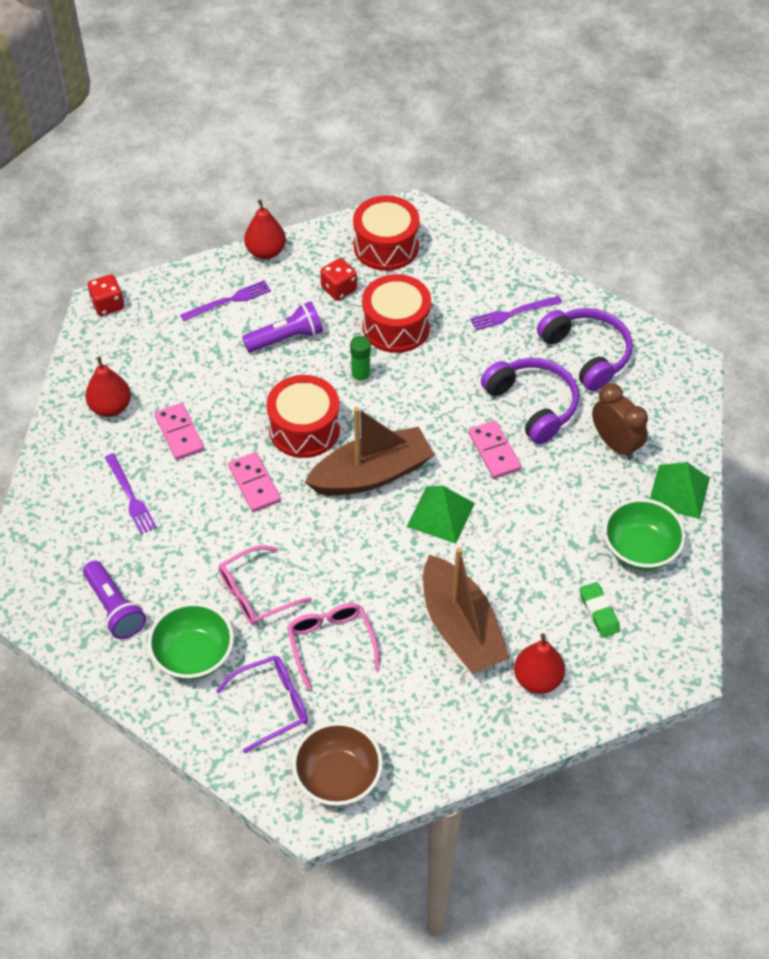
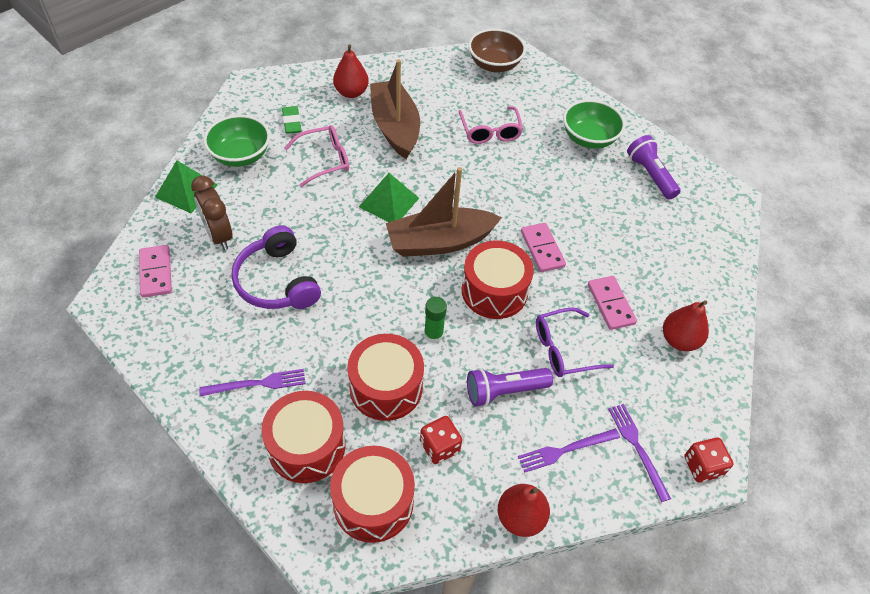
camera: 175 degrees left, 0 degrees up
(130, 496) = (649, 254): purple fork -> purple fork (637, 448)
(256, 593) = (543, 169): pink glasses -> pink glasses (324, 160)
(272, 705) = (534, 104): purple glasses -> purple glasses (563, 349)
(452, 275) = (306, 446): none -> red drum
(494, 451) = (327, 245): pink domino -> pink domino (156, 273)
(587, 354) = (202, 325): purple headphones -> none

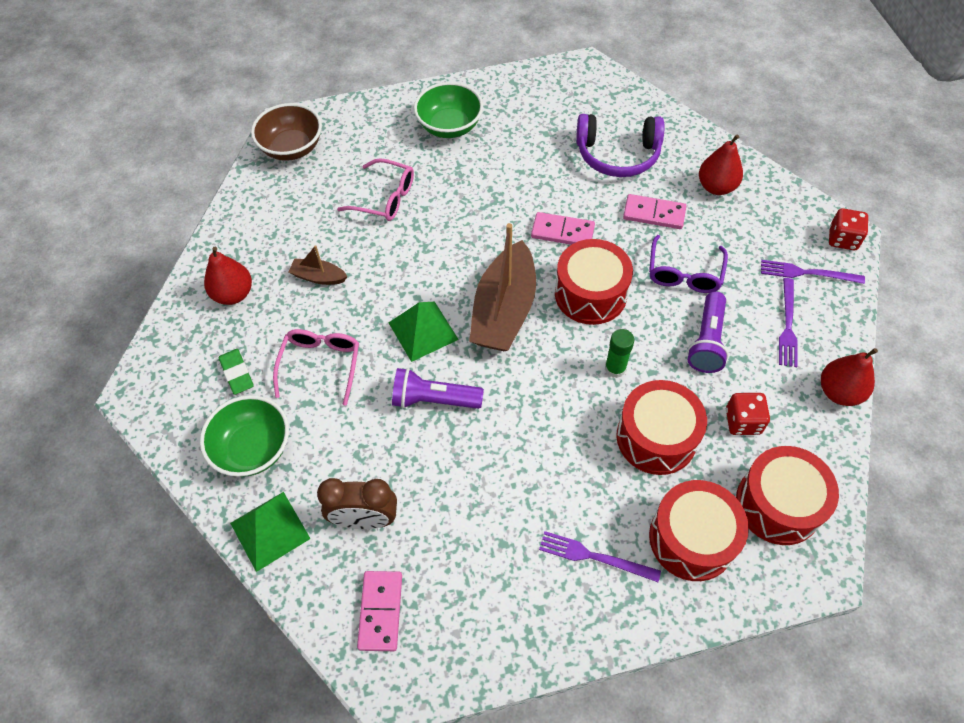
camera: 55 degrees left, 5 degrees up
(156, 273) = (380, 611): pink domino -> pink domino turned 75 degrees clockwise
(257, 383) = (594, 557): purple fork -> purple fork turned 90 degrees counterclockwise
(277, 281) = (468, 484): purple headphones -> purple headphones (617, 155)
(291, 122) = (237, 373): green eraser -> green eraser turned 45 degrees clockwise
(395, 127) = (318, 277): brown boat -> brown boat, size x0.46
(650, 175) = (525, 107): purple flashlight -> purple flashlight (434, 399)

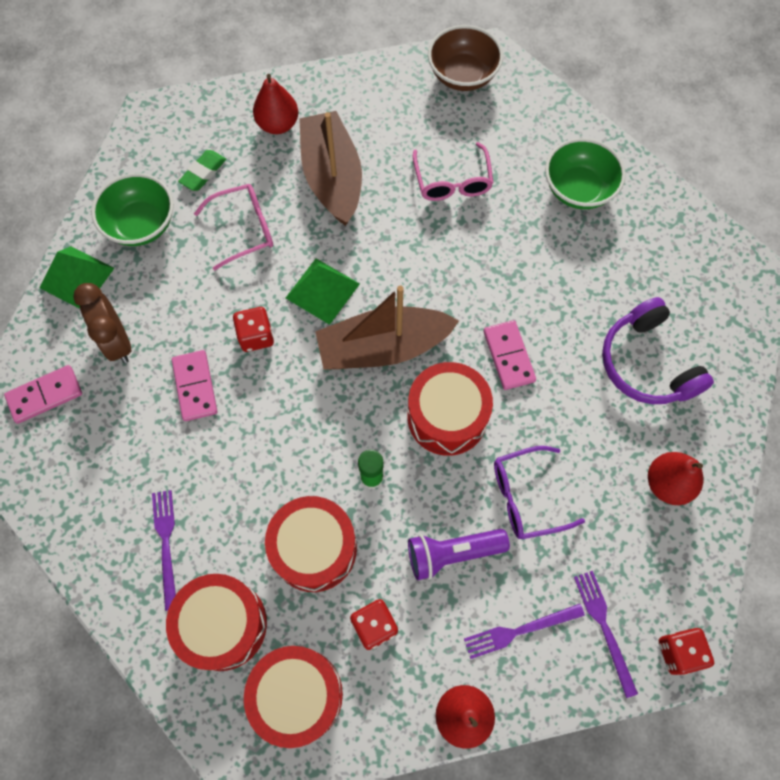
camera: 60 degrees right, 10 degrees up
(318, 277) = (332, 177): brown boat -> brown boat, size x2.15
(434, 399) = (256, 336): purple flashlight -> red dice
(654, 214) = (587, 434): pink domino -> pink domino (195, 386)

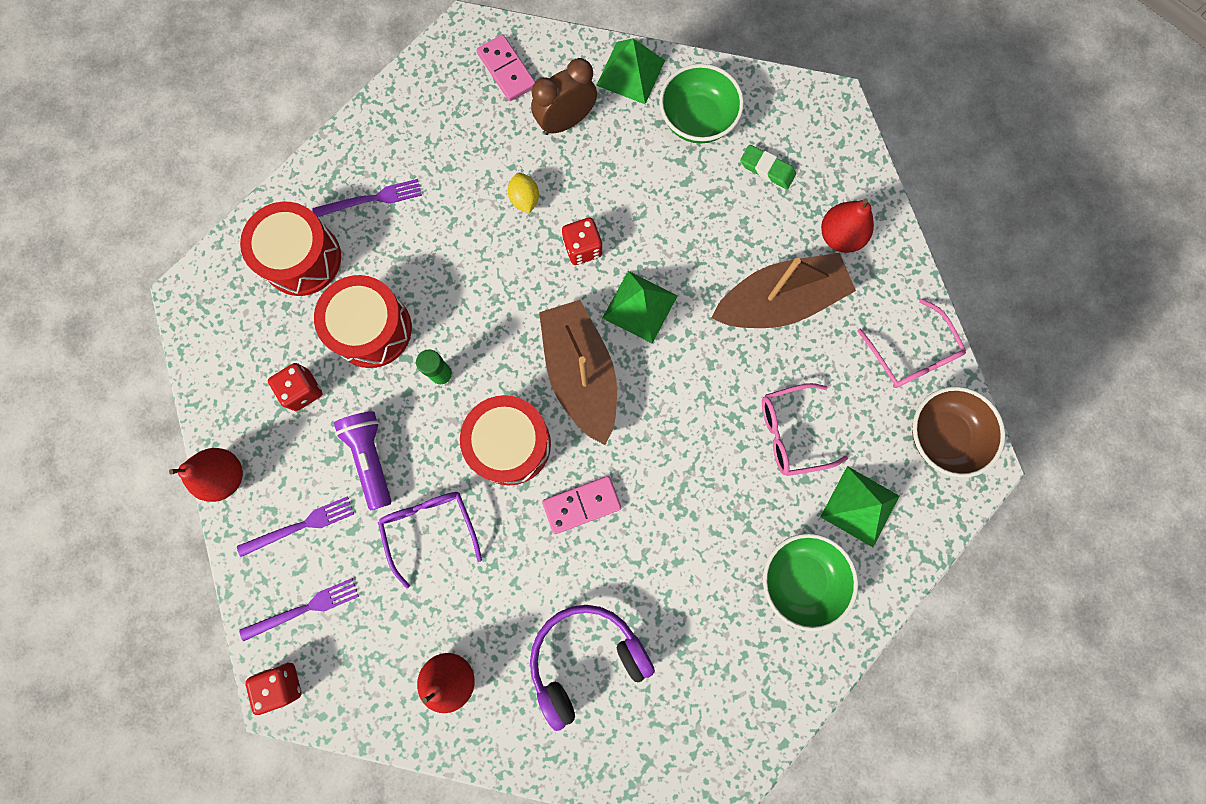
camera: 85 degrees right, 10 degrees up
(195, 386) = (524, 199): pink domino -> yellow lemon
(244, 229) = (703, 220): pink glasses -> pink glasses (911, 354)
(297, 695) = (243, 329): red drum -> none
(518, 139) = (859, 506): none -> green pyramid
(519, 630) = (300, 526): purple fork -> purple fork turned 90 degrees clockwise

